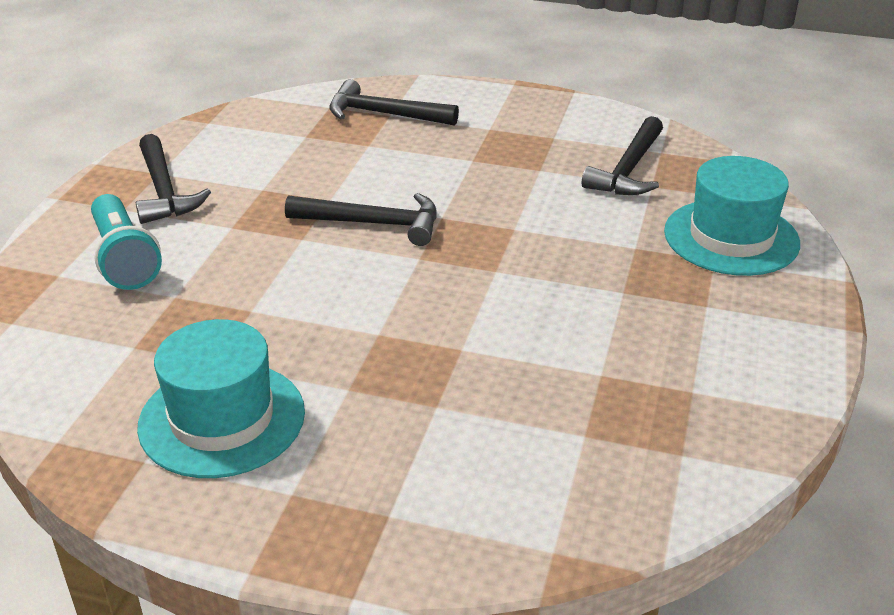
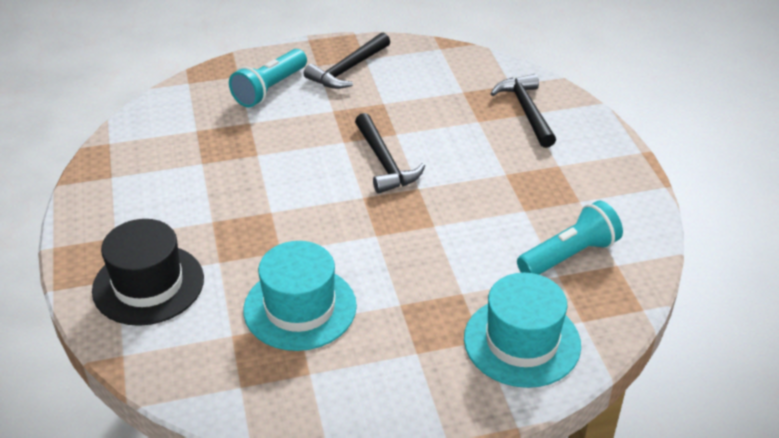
camera: 60 degrees right, 5 degrees up
(222, 419) = (158, 187): turquoise hat -> turquoise hat (300, 308)
(427, 486) = (148, 284): none -> black hat
(628, 170) = (569, 255): black hammer -> turquoise flashlight

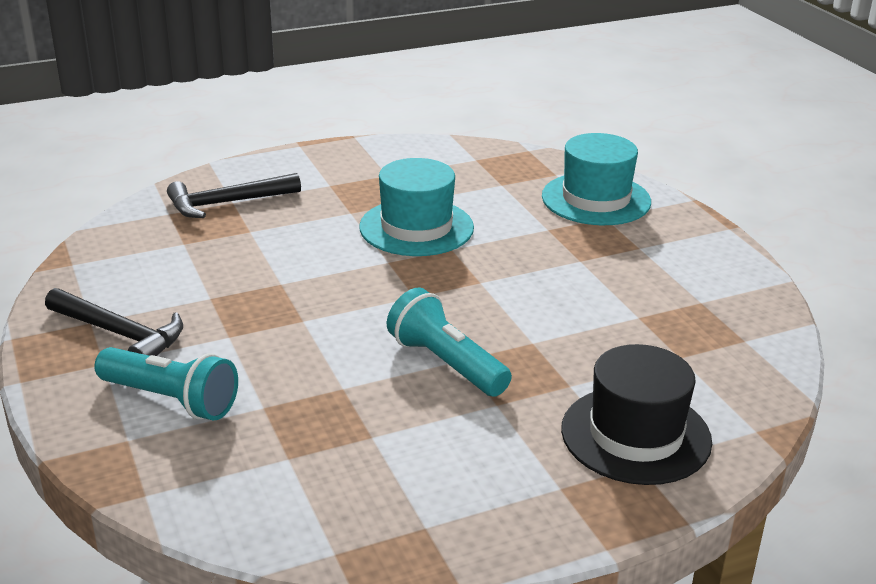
camera: 100 degrees left, 10 degrees down
(300, 308) = (616, 318): turquoise hat -> turquoise hat (416, 227)
(384, 163) = (344, 286): black hammer -> none
(569, 255) = (472, 179): turquoise flashlight -> turquoise flashlight (446, 363)

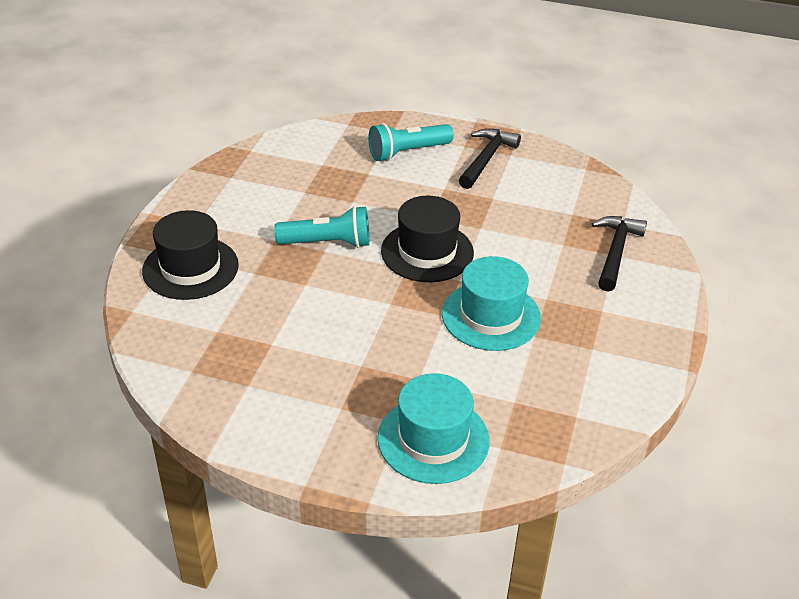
camera: 130 degrees right, 10 degrees up
(120, 334) = (486, 159): black hammer -> black hammer turned 135 degrees clockwise
(369, 296) = (427, 252): none -> black hat

